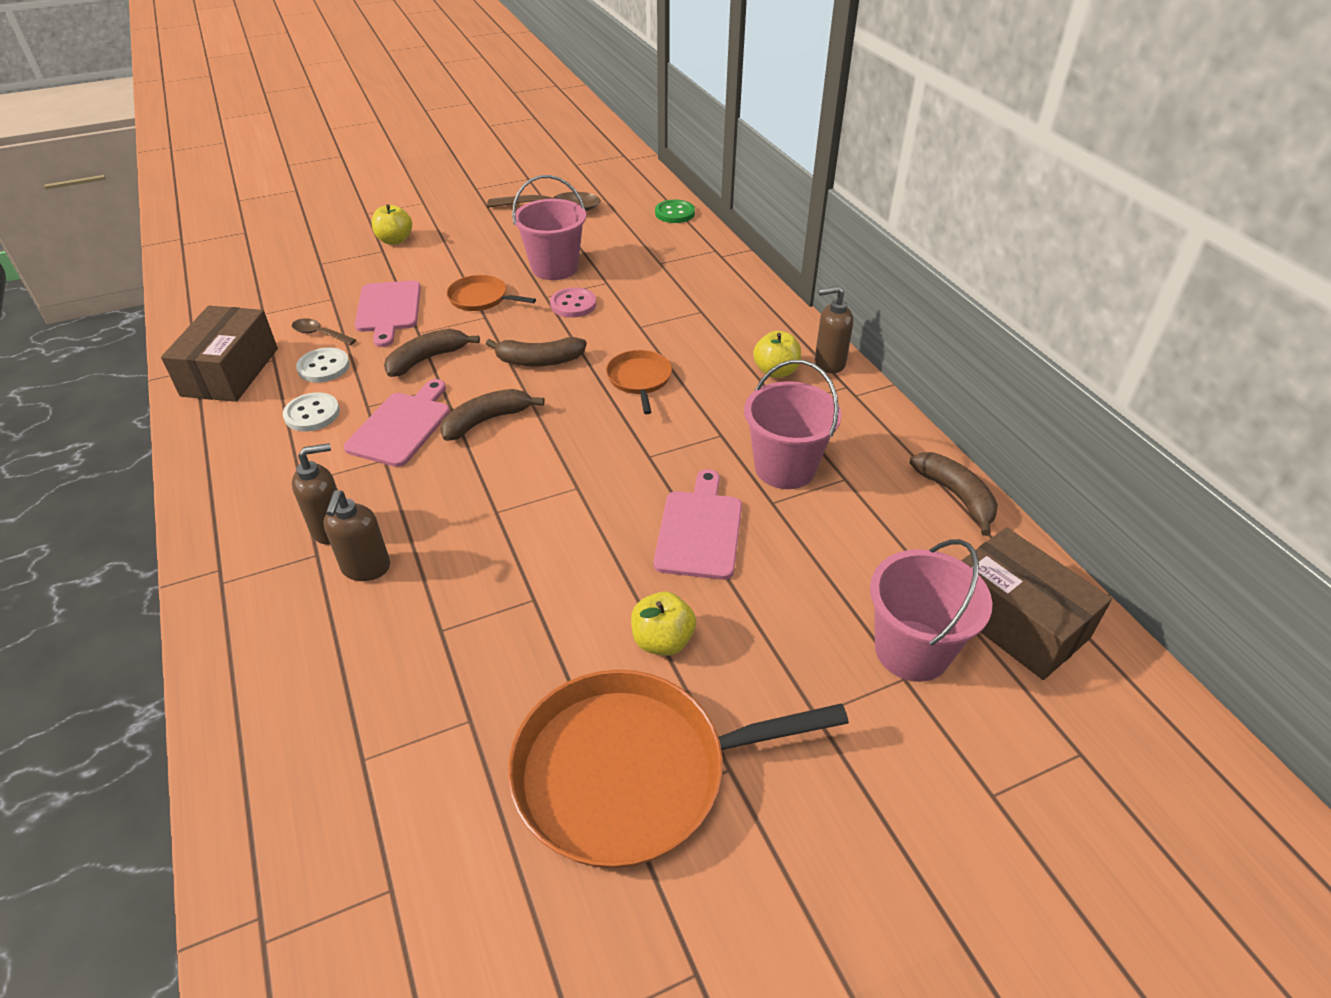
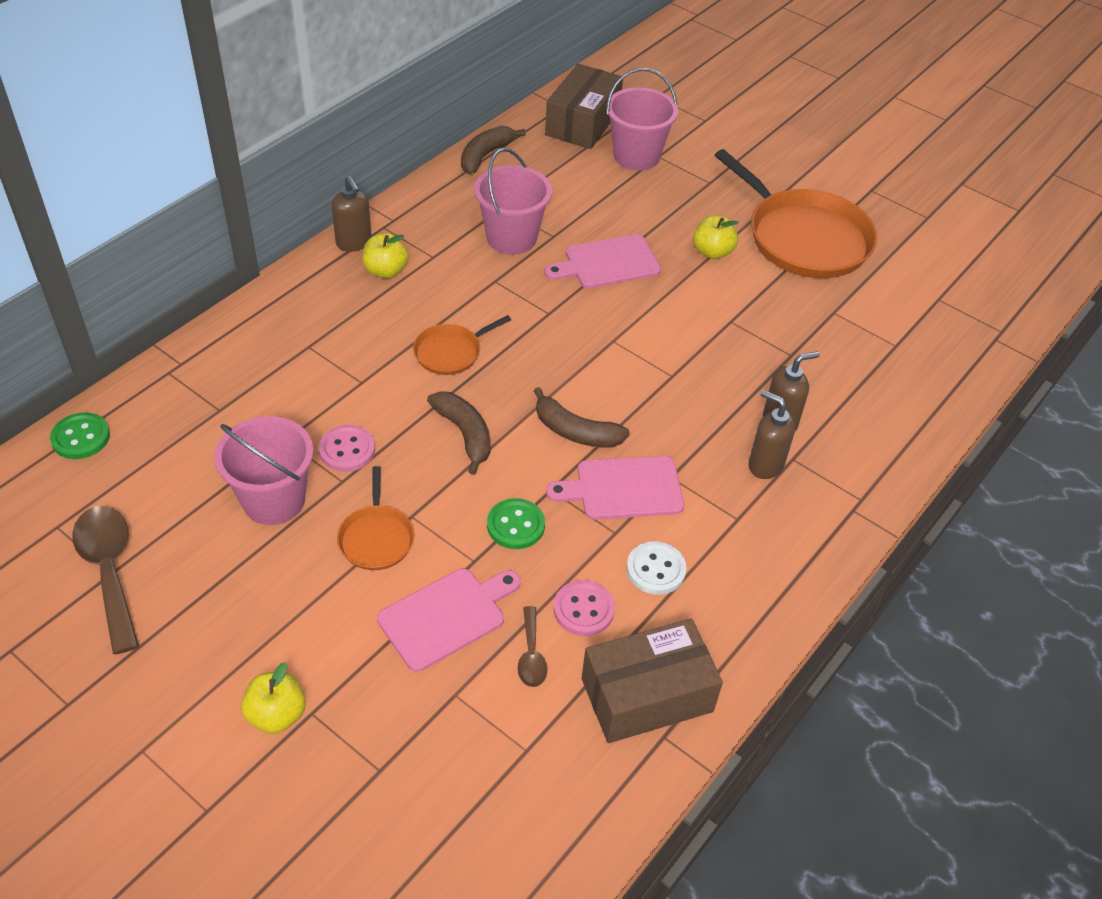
camera: 120 degrees left, 5 degrees up
(324, 367) = (583, 609): white button -> pink button
(427, 359) = (515, 525): brown banana -> green button

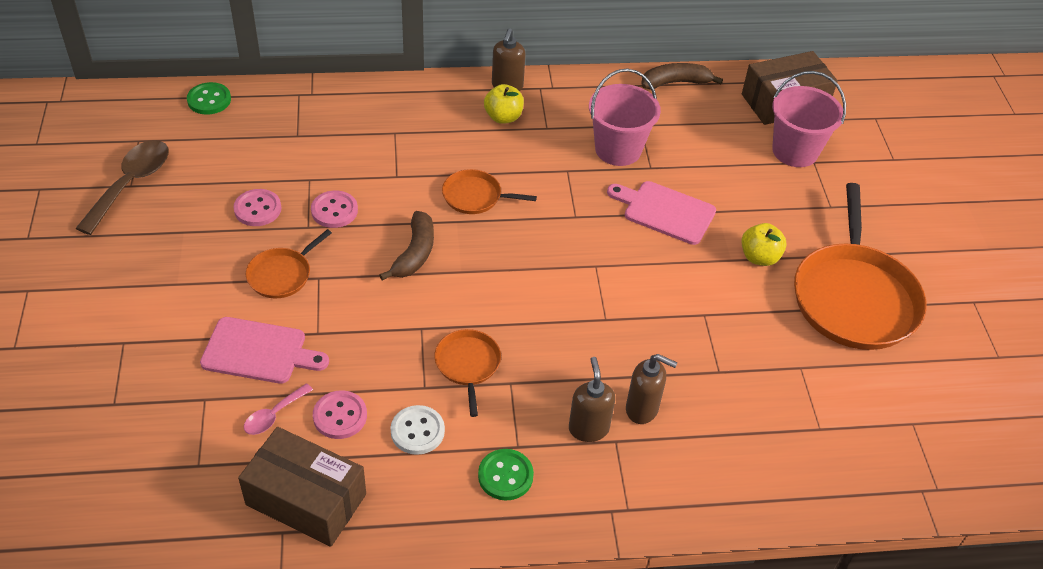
camera: 45 degrees right, 0 degrees up
(274, 500) = (257, 209): pink bucket -> pink button
(277, 715) = (106, 328): yellow apple -> none
(515, 525) = (369, 332): green button -> green button (505, 476)
(531, 655) = (273, 415): brown spoon -> pink spoon
(575, 431) = (487, 305): brown banana -> none
(623, 489) = (468, 365): pink cutting board -> orange pan

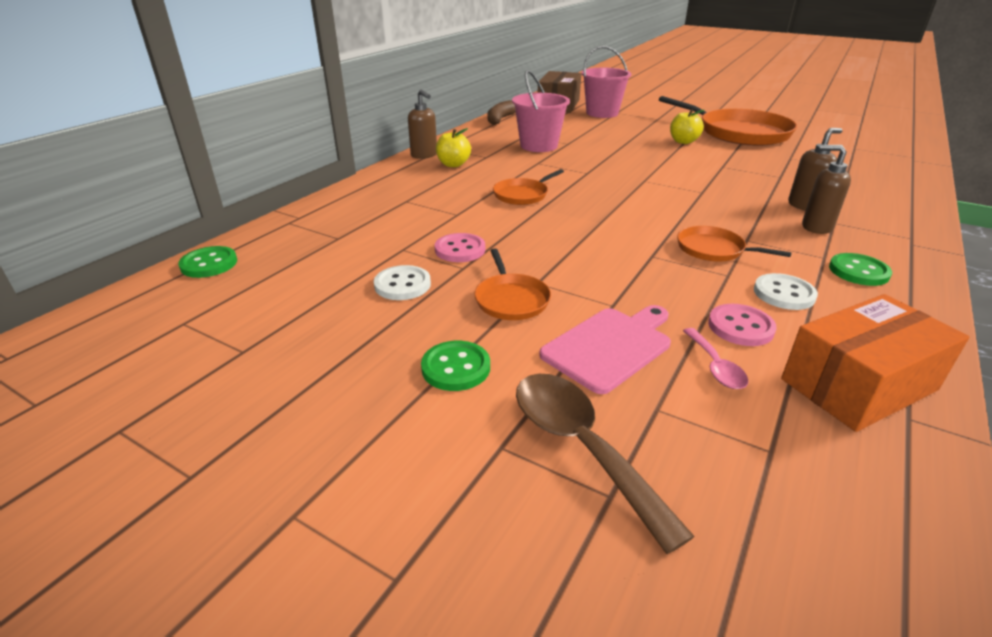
camera: 50 degrees left, 15 degrees down
(131, 184) = (241, 350): brown spoon -> brown spoon (581, 446)
(181, 287) = (456, 368): none -> green button
(257, 209) = (402, 285): pink button -> white button
(306, 499) = (858, 384): brown box -> orange box
(414, 253) = (558, 233): brown banana -> none
(665, 211) = (614, 150): pink cutting board -> none

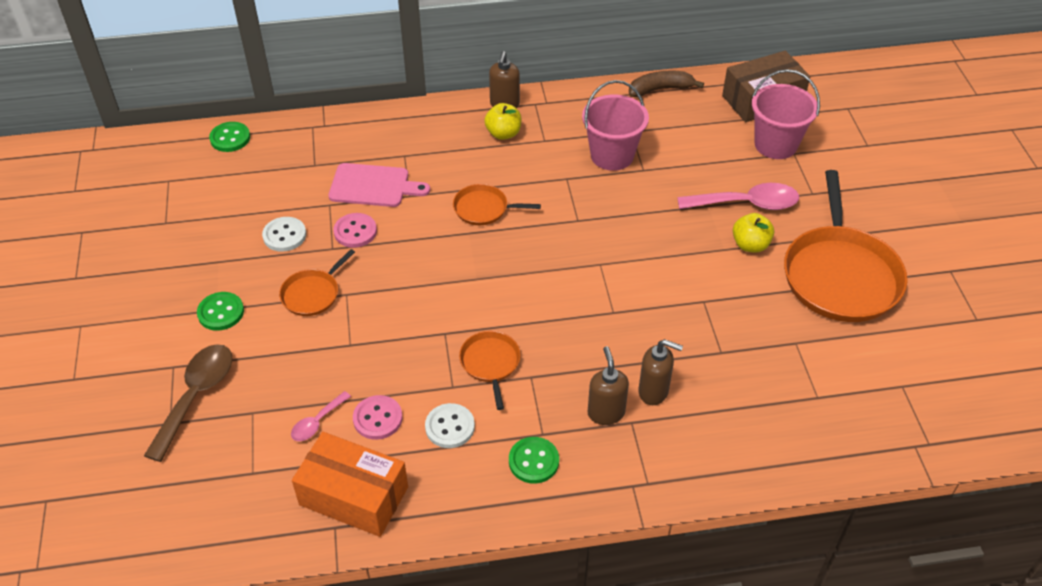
camera: 50 degrees right, 15 degrees up
(609, 346) = (298, 365): pink cutting board -> pink cutting board (373, 186)
(643, 132) = (746, 204): none -> pink spoon

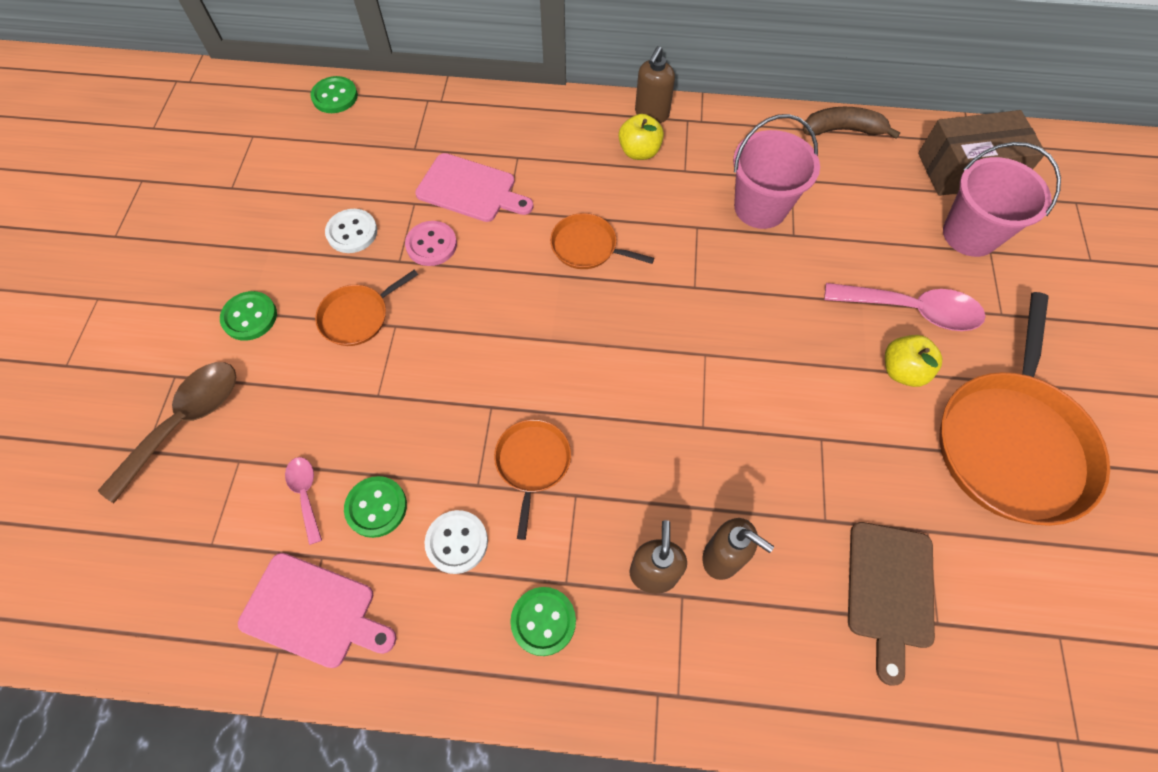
camera: 15 degrees right, 15 degrees up
(317, 422) = (306, 494): pink spoon -> pink spoon turned 105 degrees clockwise
(354, 496) = (314, 611): orange box -> pink cutting board
(377, 418) = (376, 507): pink button -> green button
(779, 385) = (890, 590): none -> brown cutting board

